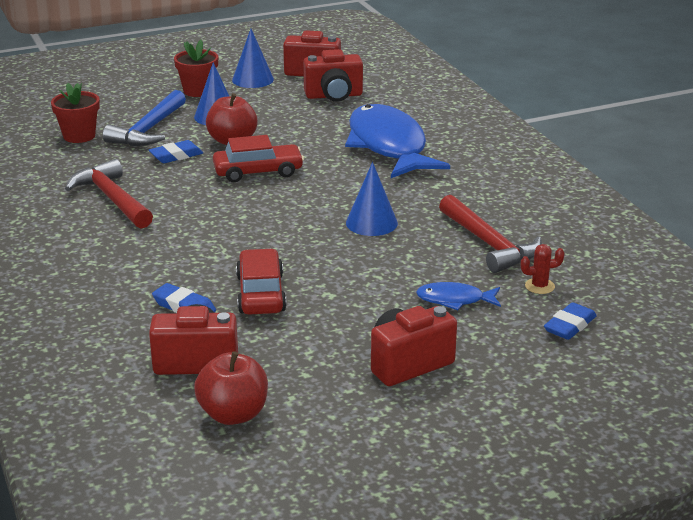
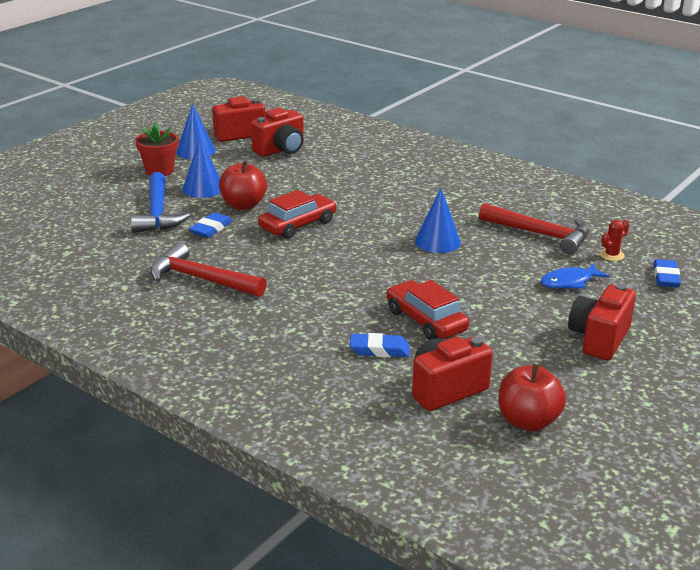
camera: 30 degrees left, 0 degrees up
(79, 136) = (99, 233): red flower pot -> none
(388, 146) = (374, 179): blue fish -> none

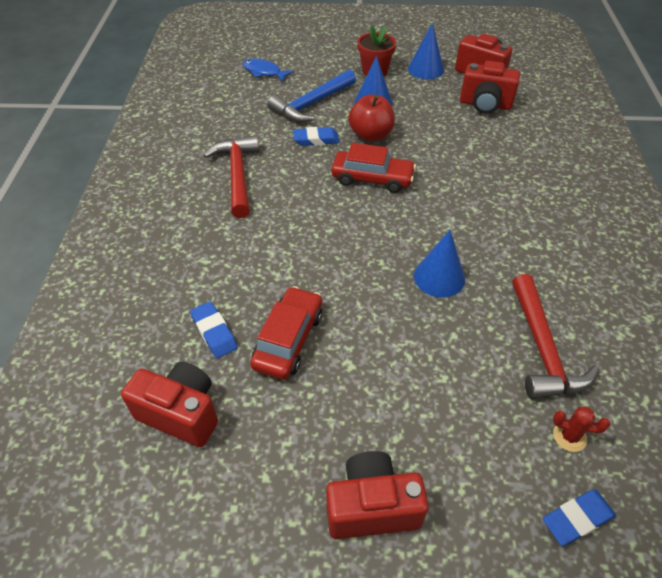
camera: 55 degrees right, 20 degrees up
(528, 421) = (167, 510): red apple -> none
(569, 282) = (467, 422): blue fish -> blue fish (264, 72)

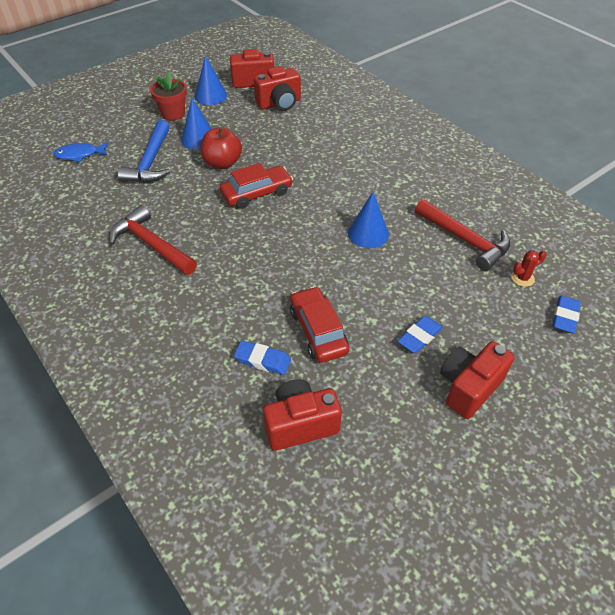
camera: 40 degrees left, 0 degrees up
(316, 140) = (184, 187): blue eraser -> blue eraser (419, 337)

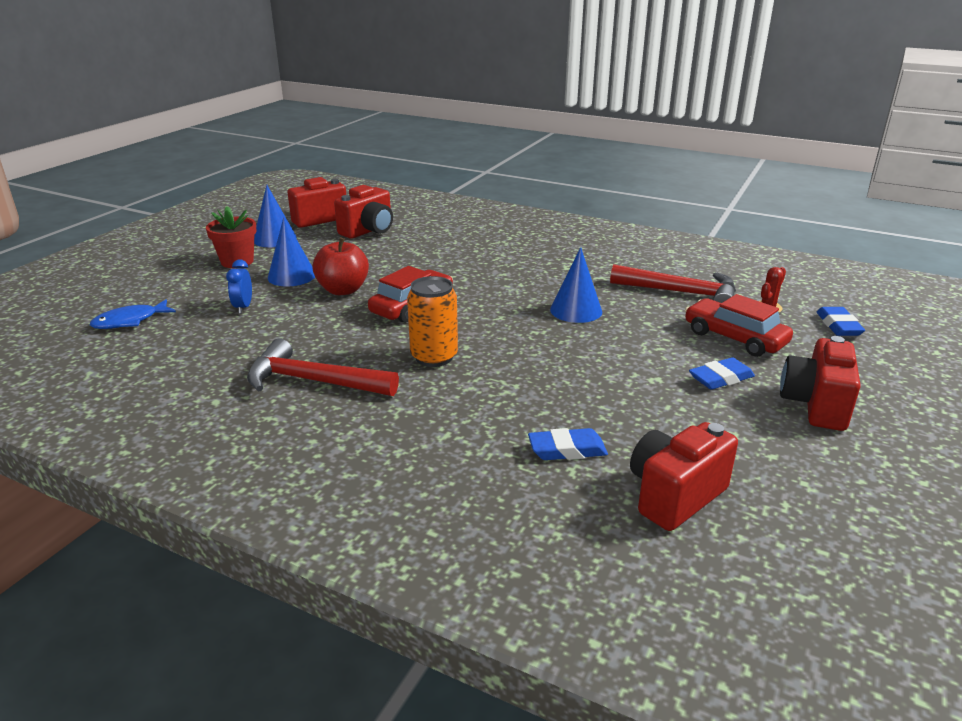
camera: 25 degrees left, 20 degrees down
(151, 162) = (243, 307): blue hammer -> blue clock
(238, 248) = (434, 357): none -> orange can
(318, 331) = (606, 404): red car -> red car (734, 338)
(419, 337) = (721, 378): blue eraser -> blue eraser turned 45 degrees clockwise

